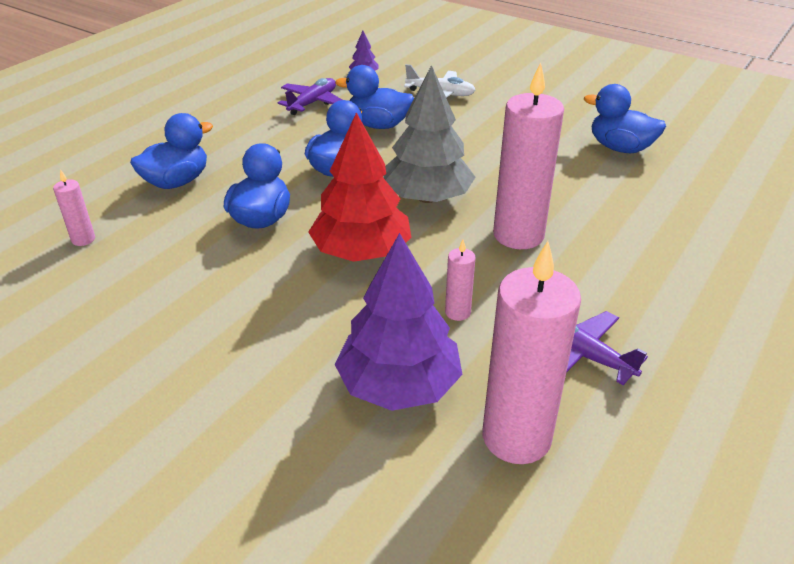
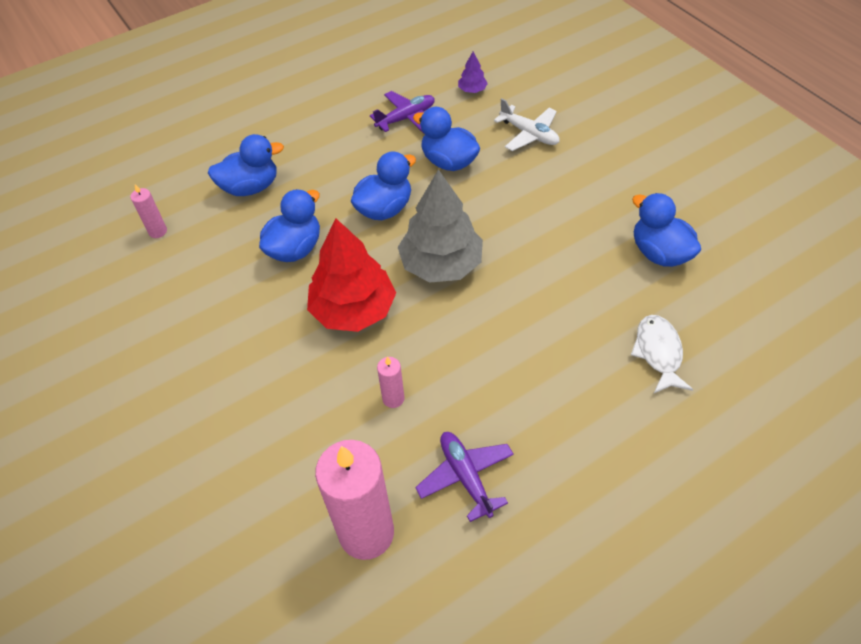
camera: 25 degrees right, 15 degrees up
(399, 385) = (309, 453): purple tree -> none
(518, 235) = (493, 332): pink candle -> none
(678, 214) = (658, 353): none -> white fish

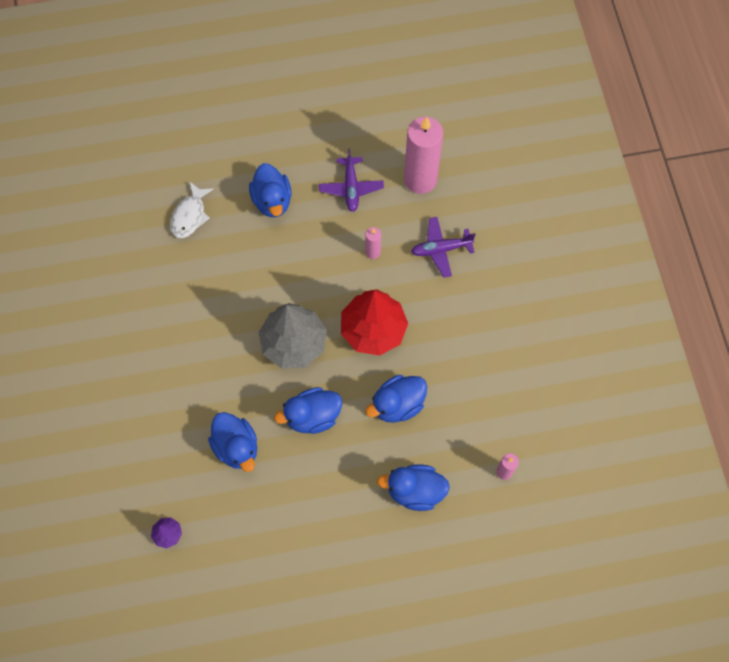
camera: 160 degrees left, 15 degrees up
(406, 118) = (247, 521): purple plane -> purple plane (441, 249)
(529, 134) = (151, 450): white plane -> none
(659, 253) = (134, 287): blue duck -> blue duck (272, 201)

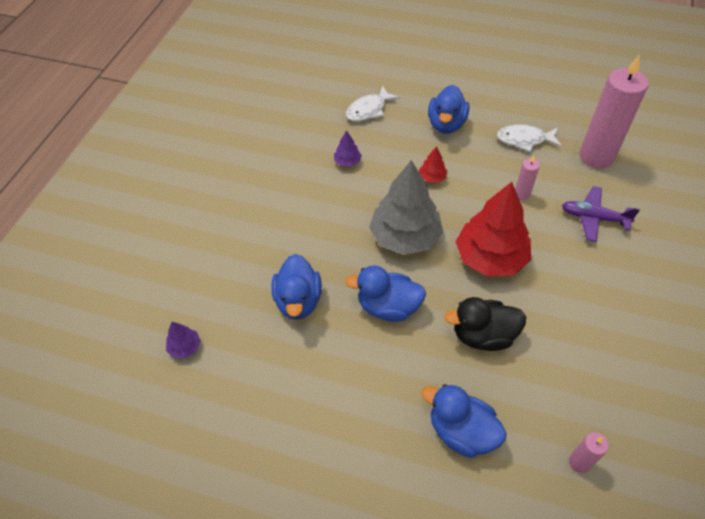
camera: 30 degrees right, 15 degrees down
(202, 286) = (347, 162): none -> purple tree
(287, 269) = (432, 177): none -> red tree
(351, 188) = (524, 140): purple plane -> white fish
(397, 405) = (483, 336): blue duck -> black duck

